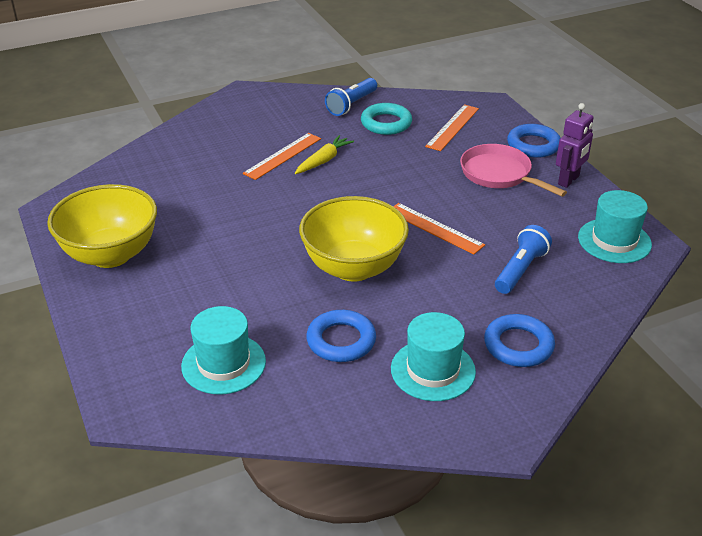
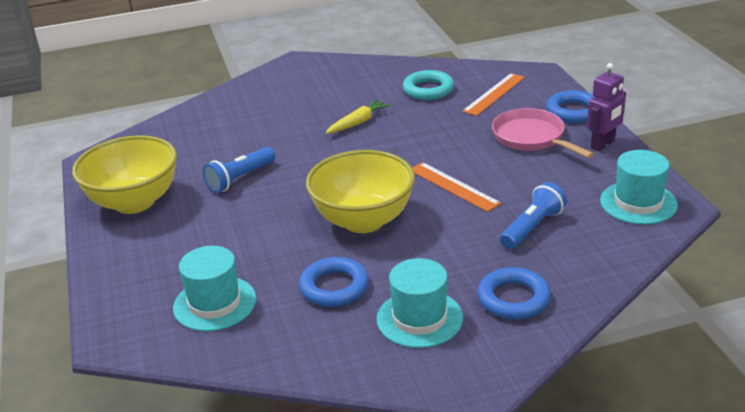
camera: 10 degrees right, 5 degrees down
(283, 156) = (319, 118): orange ruler -> none
(351, 105) = (398, 73): blue flashlight -> blue flashlight (240, 179)

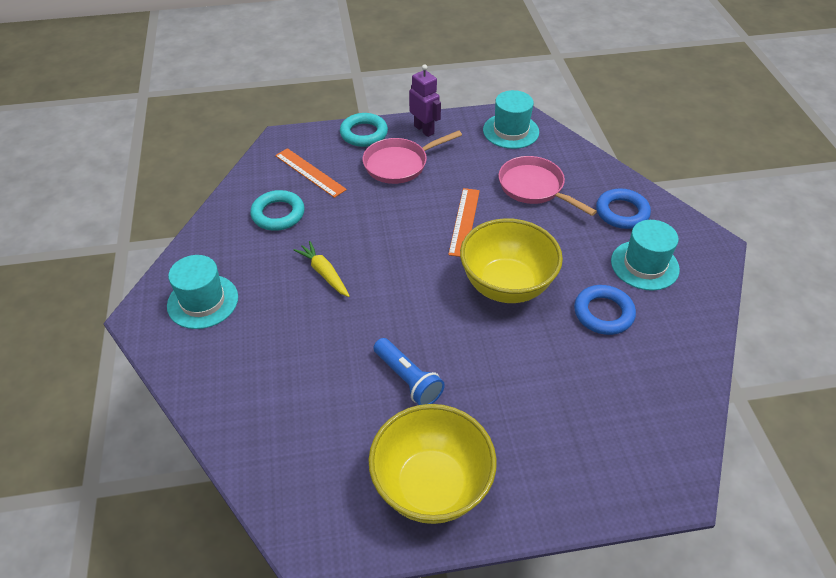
camera: 85 degrees left, 15 degrees up
(215, 303) = (624, 401): turquoise hat -> turquoise hat (203, 301)
(453, 186) = (464, 221): orange ruler -> orange ruler turned 45 degrees counterclockwise
(532, 228) = (534, 187): blue flashlight -> pink pan
(573, 111) = (364, 133): blue ring -> turquoise ring

